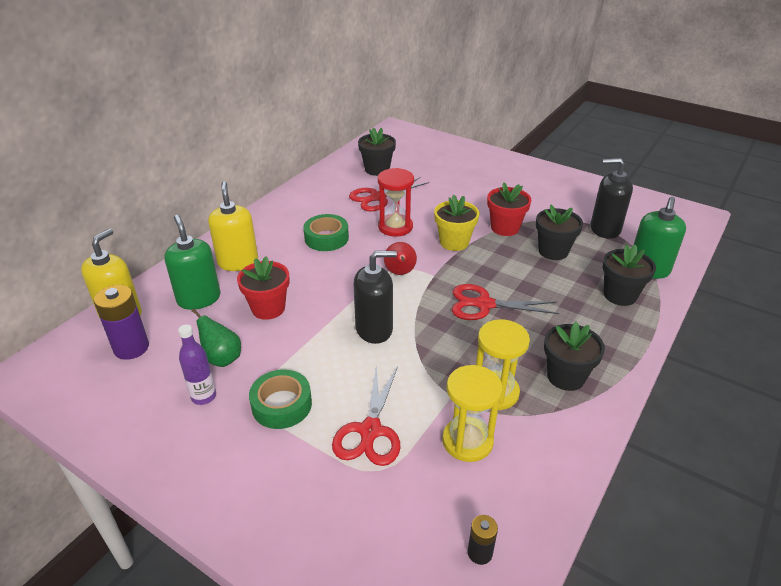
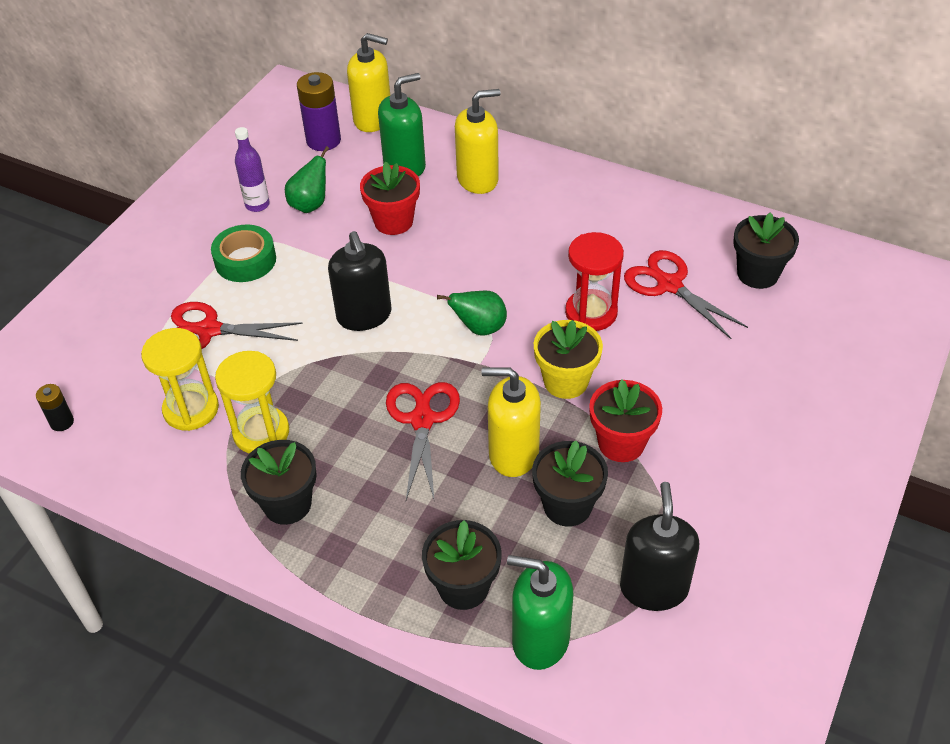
camera: 85 degrees right, 10 degrees up
(326, 238) = (546, 246): green tape -> none
(400, 273) = (479, 328): red pear -> green pear
(514, 267) = (513, 453): none -> yellow soap dispenser

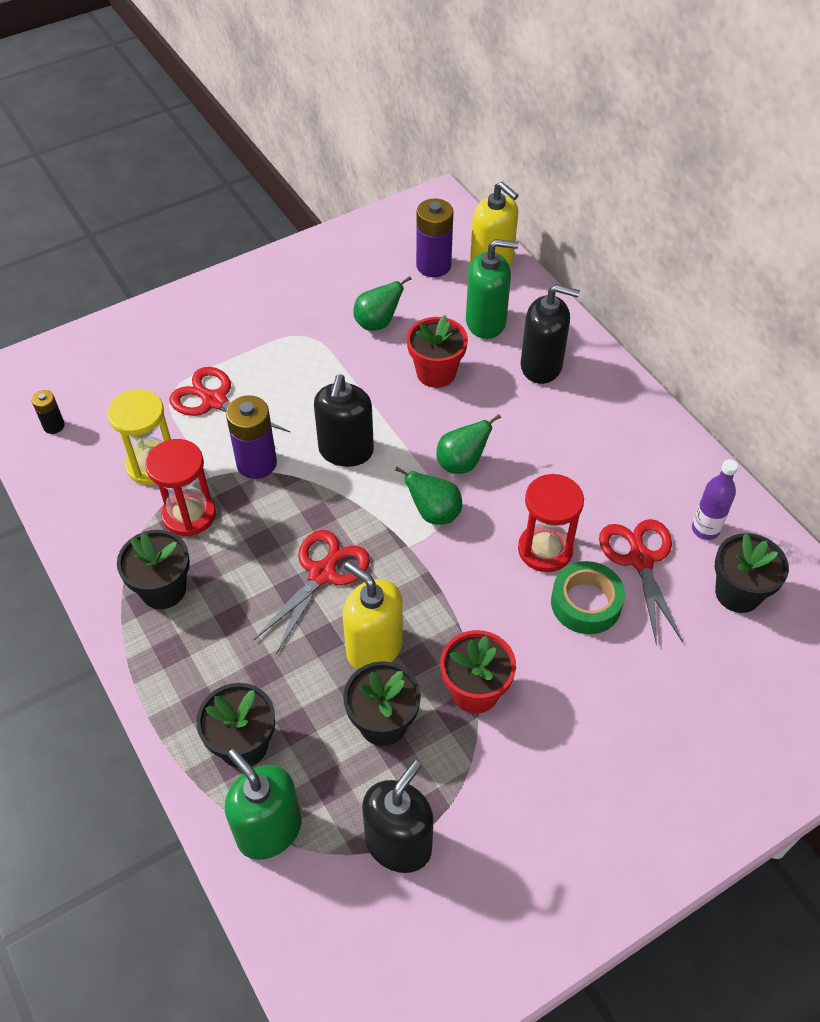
camera: 30 degrees right, 5 degrees up
(245, 260) = (288, 350): green tape -> green tape (586, 603)
(257, 205) = (334, 303): purple bottle -> purple bottle (705, 529)
(261, 432) = (189, 514): yellow hourglass -> red hourglass
(291, 362) = (256, 463): none -> purple battery
(471, 280) = (461, 463): none -> green pear
(478, 179) = (541, 366): yellow soap dispenser -> black soap dispenser
(566, 381) = (471, 604): yellow flower pot -> none

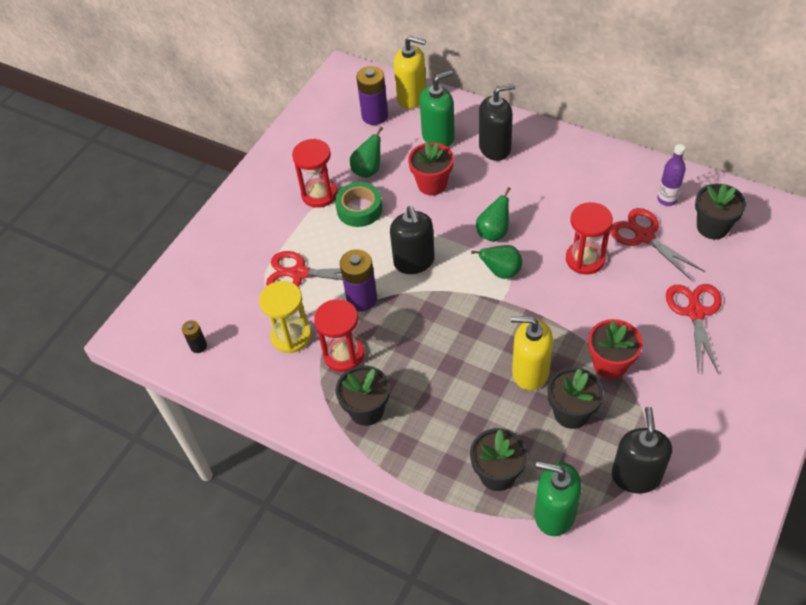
camera: 25 degrees left, 0 degrees up
(304, 324) = (319, 194): none -> red hourglass
(322, 573) = (461, 345): red scissors -> red scissors (695, 312)
(586, 603) = (633, 278): green tape -> green tape (359, 209)

